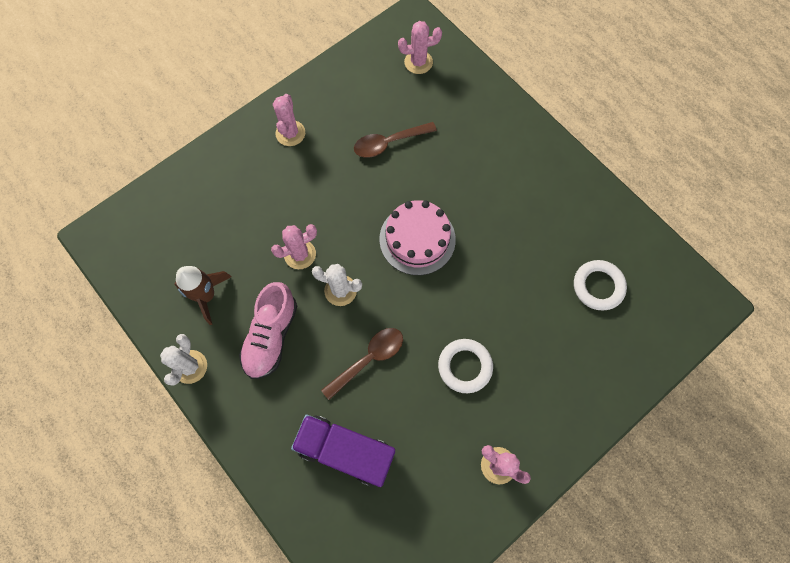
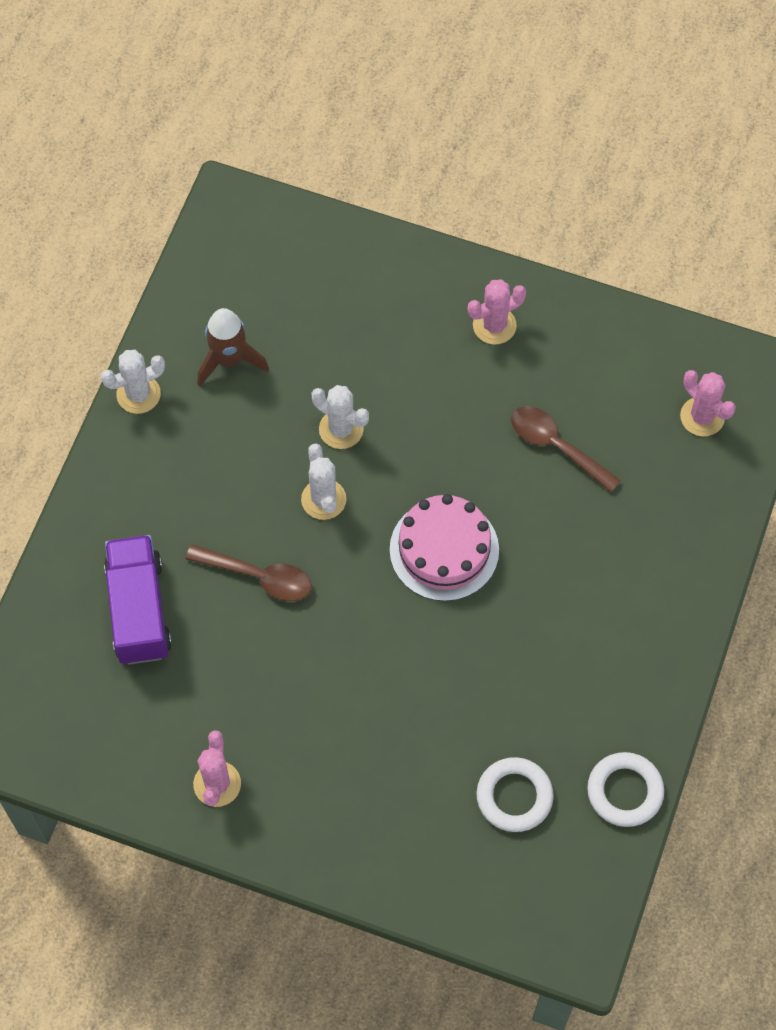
camera: 60 degrees right, 5 degrees down
(271, 336) = (223, 456): pink shoe -> none
(300, 254) = (341, 429): pink cactus -> white cactus
(465, 366) = (313, 688): white ring -> white ring (625, 791)

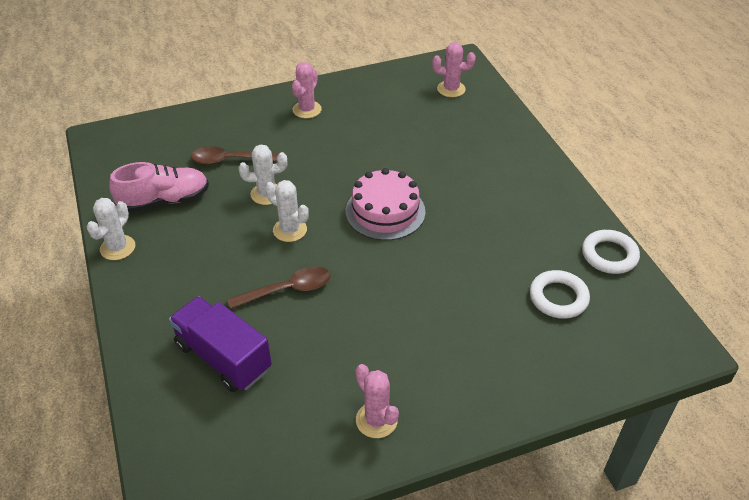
camera: 40 degrees left, 20 degrees down
(229, 360) = (164, 201): brown rocket -> pink shoe
(556, 446) = (394, 137): brown spoon -> brown spoon (230, 160)

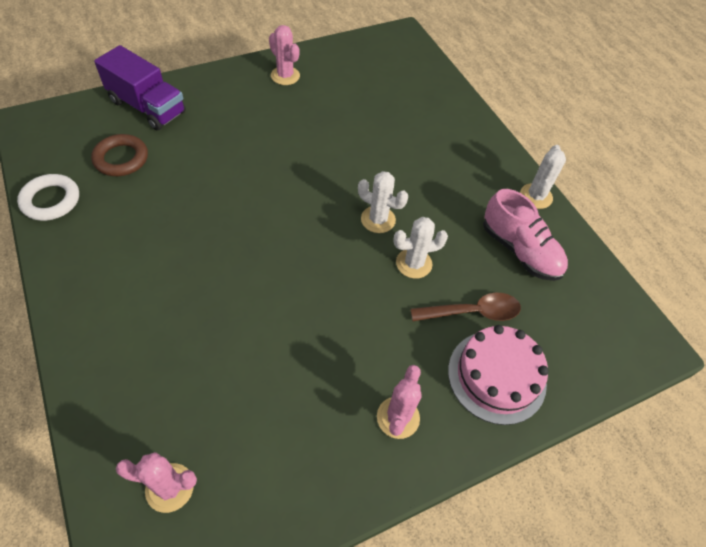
camera: 170 degrees right, 10 degrees up
(164, 201) = (520, 250): pink shoe -> pink shoe turned 105 degrees counterclockwise
(223, 357) = (403, 111): purple truck -> purple truck (147, 107)
(287, 290) = (366, 161): brown spoon -> none
(385, 211) = (280, 245): pink cake -> pink cake (496, 376)
(558, 297) = (121, 159): white ring -> brown ring

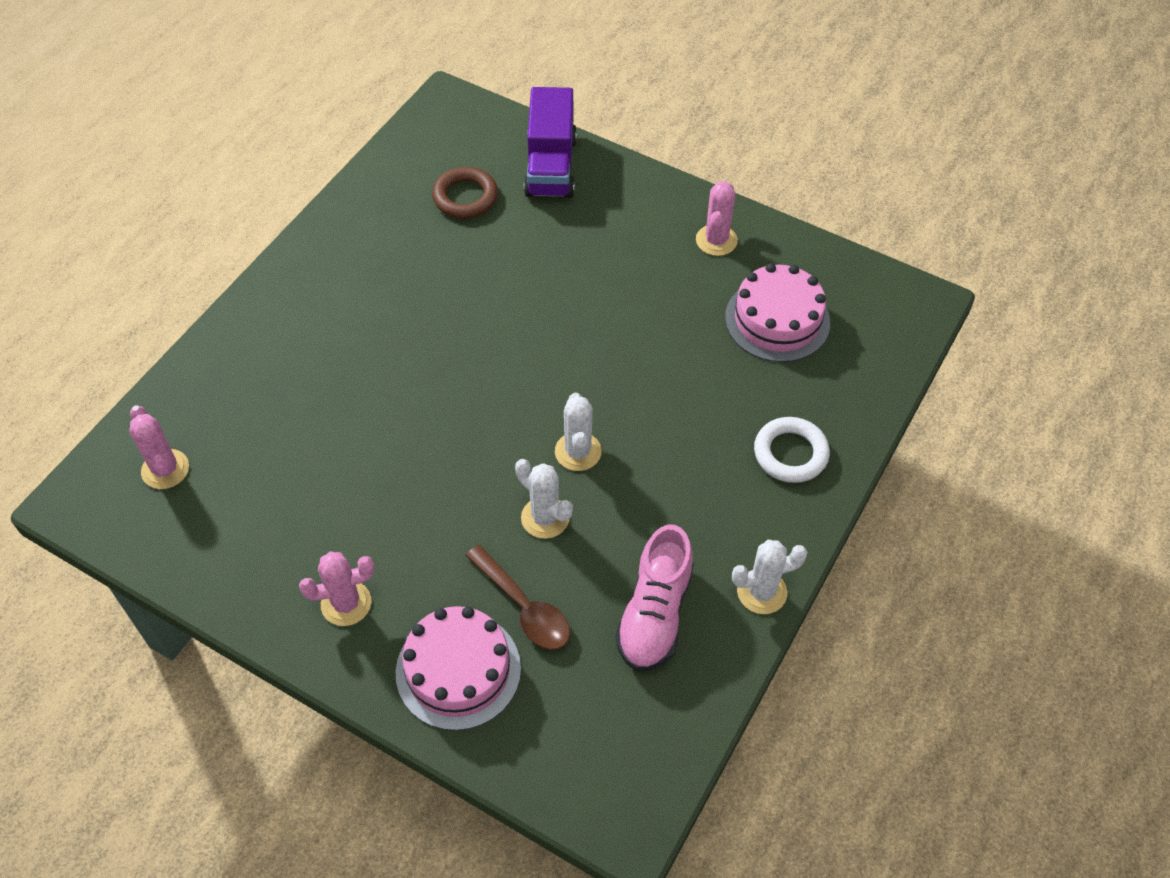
camera: 60 degrees right, 0 degrees up
(51, 200) = (373, 188): white ring -> white ring (790, 453)
(364, 86) = (777, 320): none -> pink cake

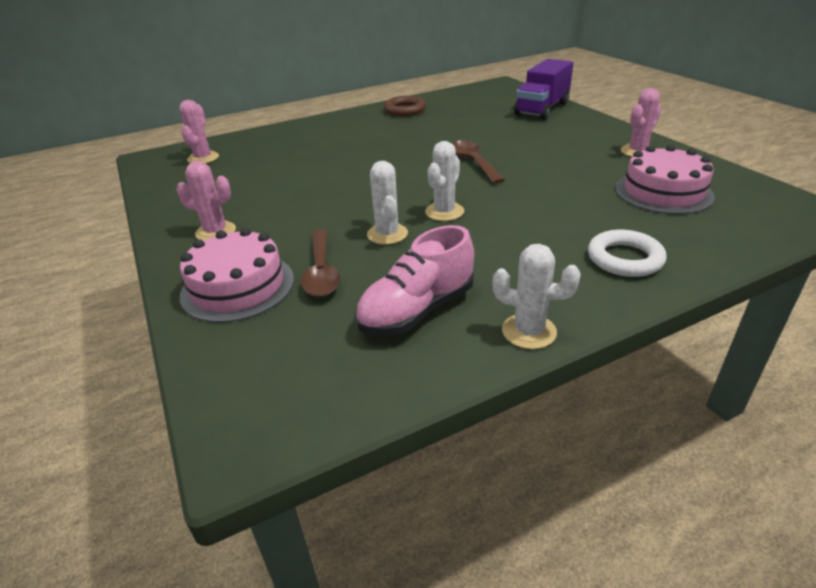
camera: 35 degrees right, 20 degrees down
(465, 197) = (477, 110): brown ring -> brown ring (405, 110)
(544, 336) = (473, 162): none -> brown spoon

